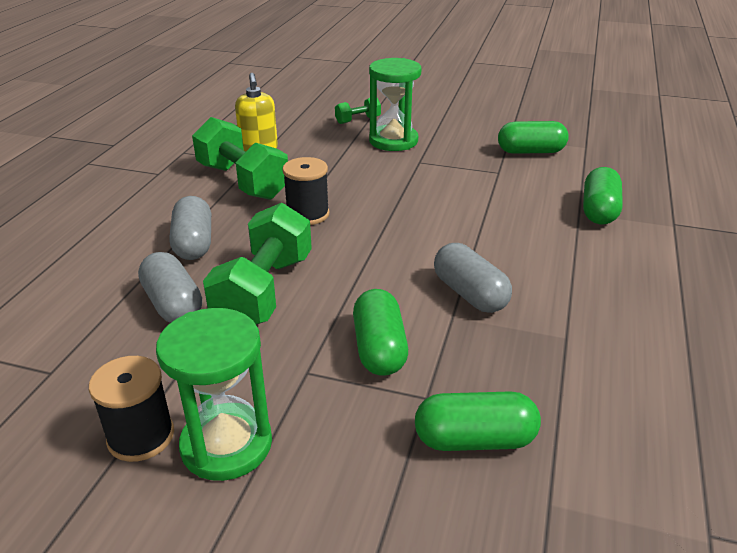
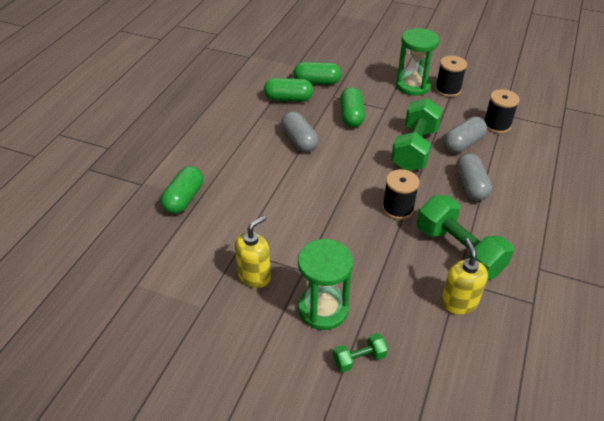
camera: 175 degrees left, 10 degrees up
(83, 346) = (497, 125): none -> black spool
(173, 304) = (463, 144): grey capsule -> grey capsule turned 75 degrees clockwise
(469, 156) = (254, 276): none -> yellow soap dispenser
(530, 151) = (194, 279): green capsule -> green capsule (288, 99)

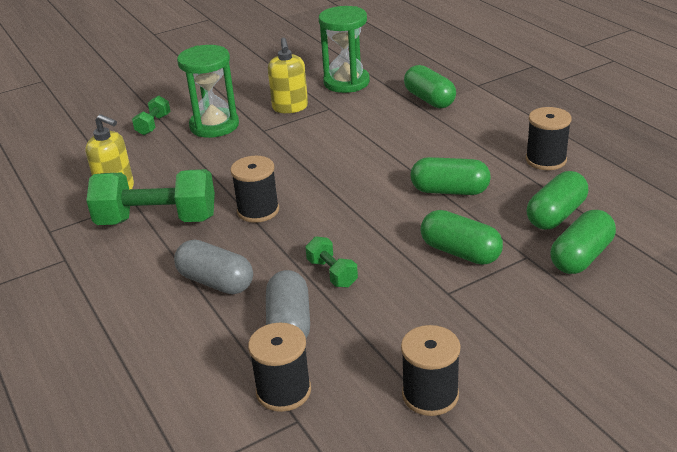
camera: 130 degrees right, 10 degrees down
(233, 119) = (546, 160): none -> black spool
(299, 141) = (450, 191): grey capsule -> green capsule
(413, 85) = (481, 357): green hourglass -> green hourglass (346, 82)
(414, 149) = (332, 273): green dumbbell -> green dumbbell, size x0.47

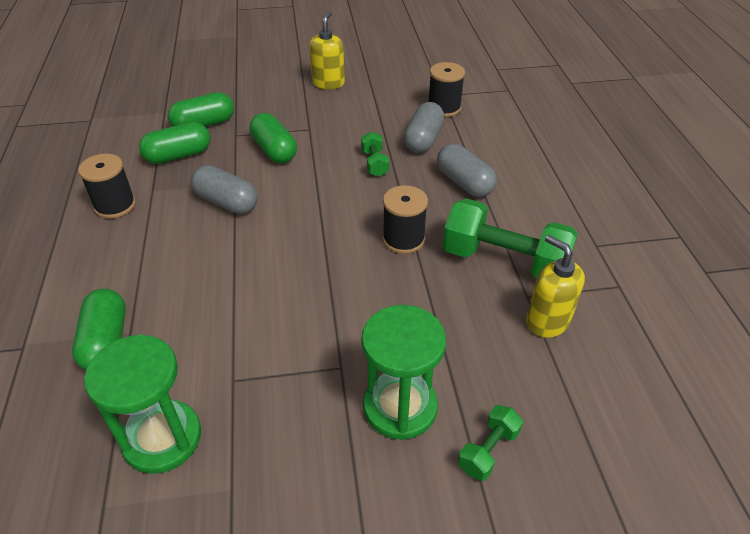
camera: 160 degrees left, 10 degrees up
(290, 107) = (279, 406): yellow soap dispenser -> yellow soap dispenser (328, 83)
(430, 395) = (366, 87): black spool -> none
(450, 191) = (226, 202): green capsule -> grey capsule

